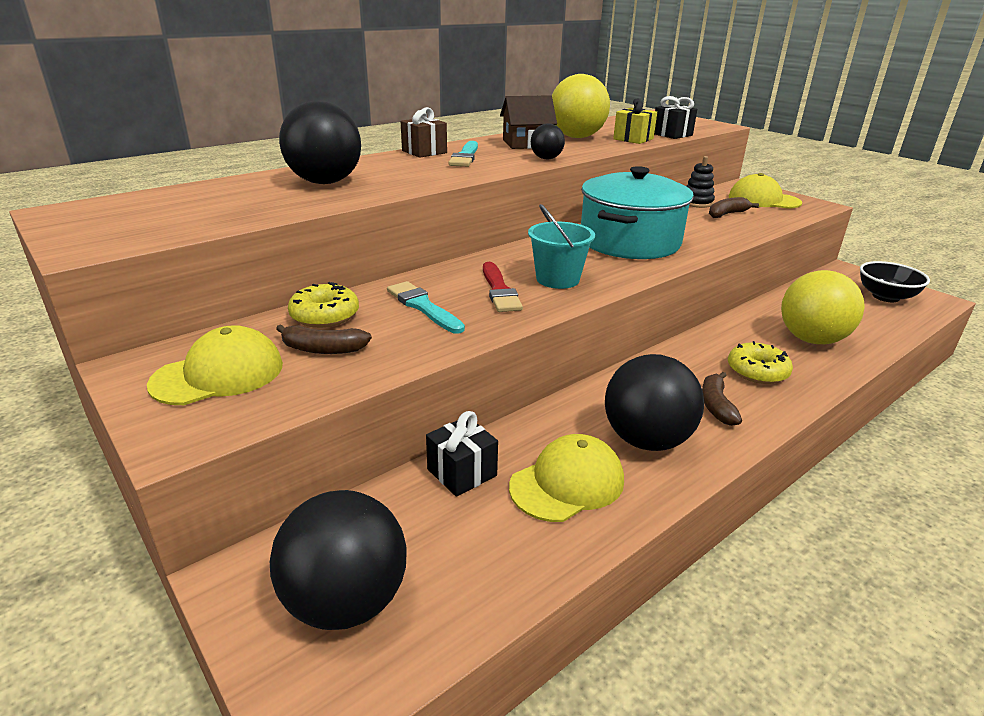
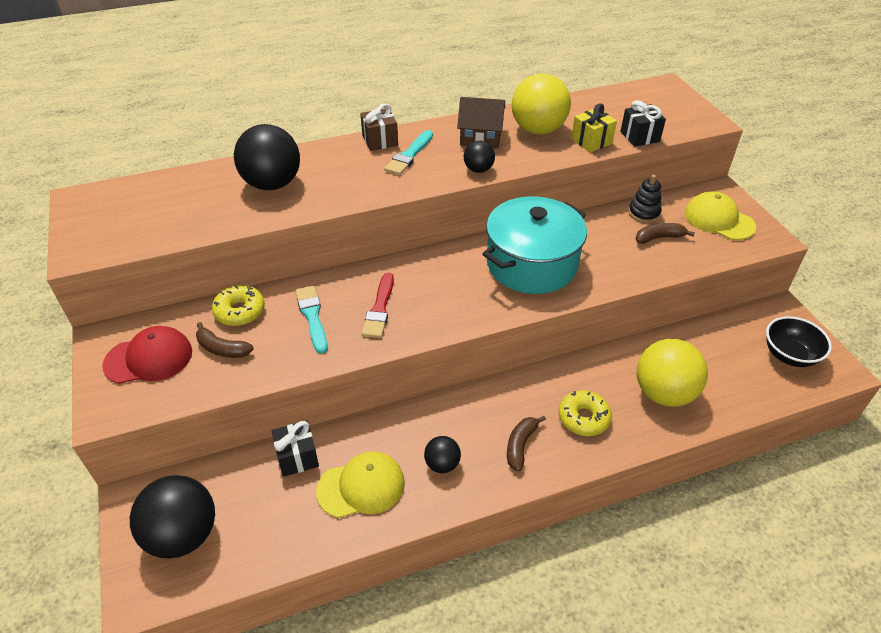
camera: 20 degrees right, 15 degrees up
(218, 374) = (149, 358): yellow cap -> red cap
(557, 279) = (434, 304): turquoise bucket -> none
(646, 440) = (442, 464): black ball -> black ball, size x0.51

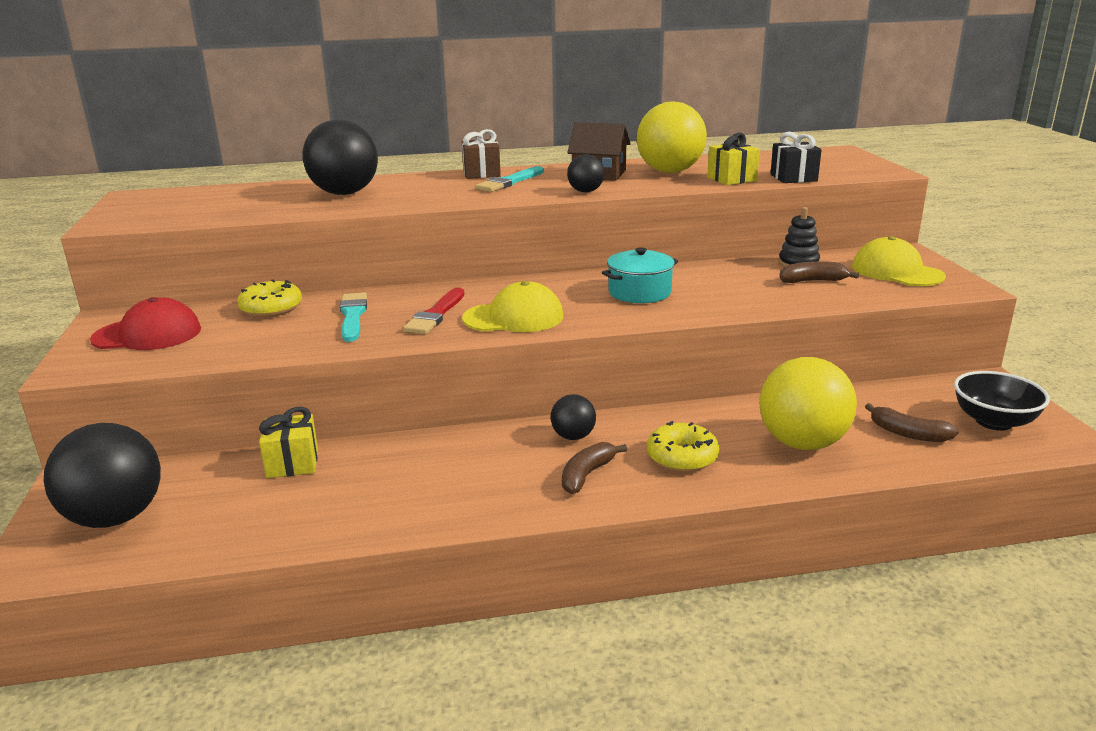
camera: 10 degrees right, 20 degrees down
(222, 348) = (234, 332): brown banana -> brown banana (908, 433)
(297, 457) = (292, 463): black gift -> yellow gift
(361, 486) = (360, 494): yellow cap -> yellow cap (513, 317)
(442, 464) = (474, 483): black ball -> black ball (573, 436)
(532, 264) = (639, 292): turquoise pot -> turquoise pot, size x0.55

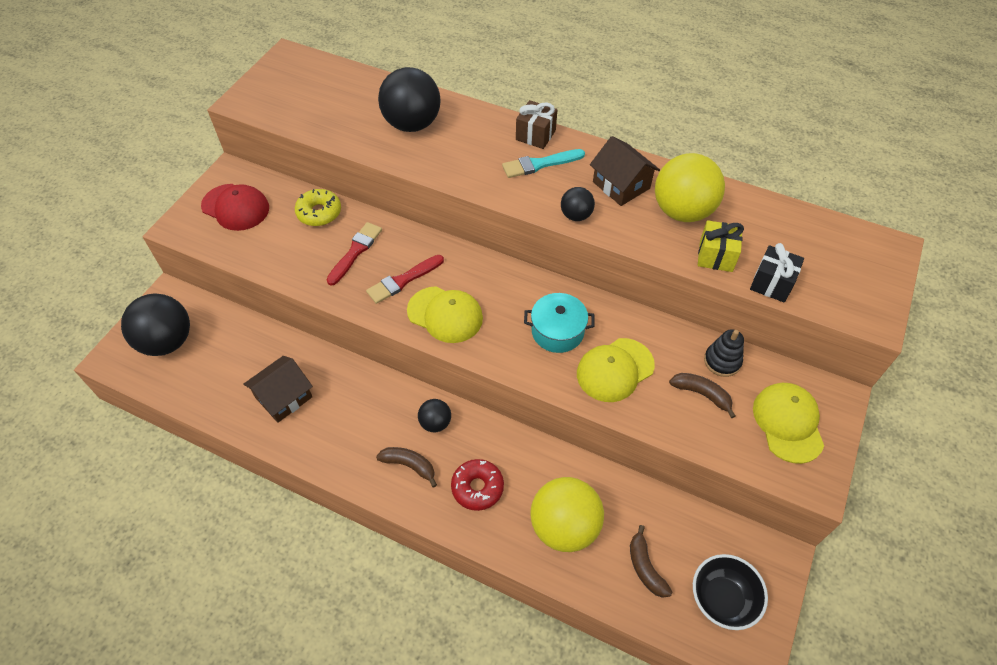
camera: 35 degrees right, 30 degrees up
(292, 463) = (273, 347): yellow gift -> none
(353, 316) = (355, 251): turquoise brush -> red brush
(357, 492) = (283, 397): none -> brown house
(587, 475) = (409, 465): brown banana -> brown banana turned 45 degrees clockwise
(682, 457) = (477, 487): yellow donut -> red donut
(723, 293) = (615, 370): none -> yellow cap

